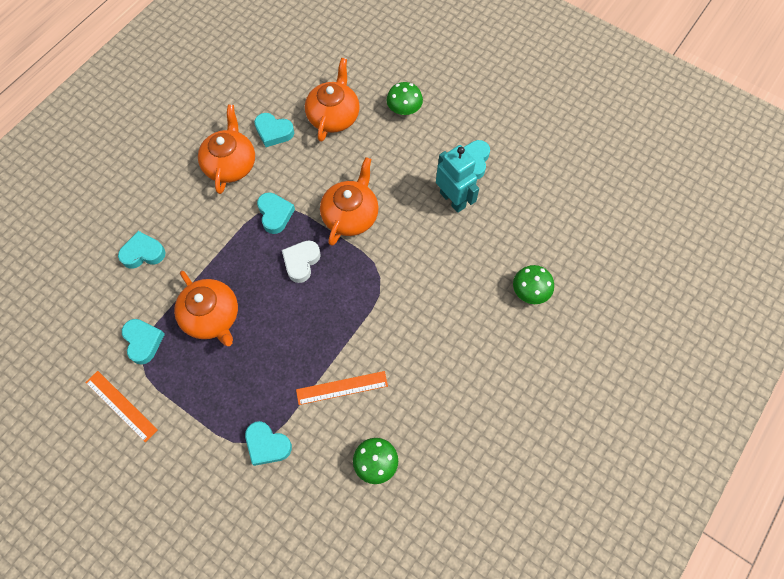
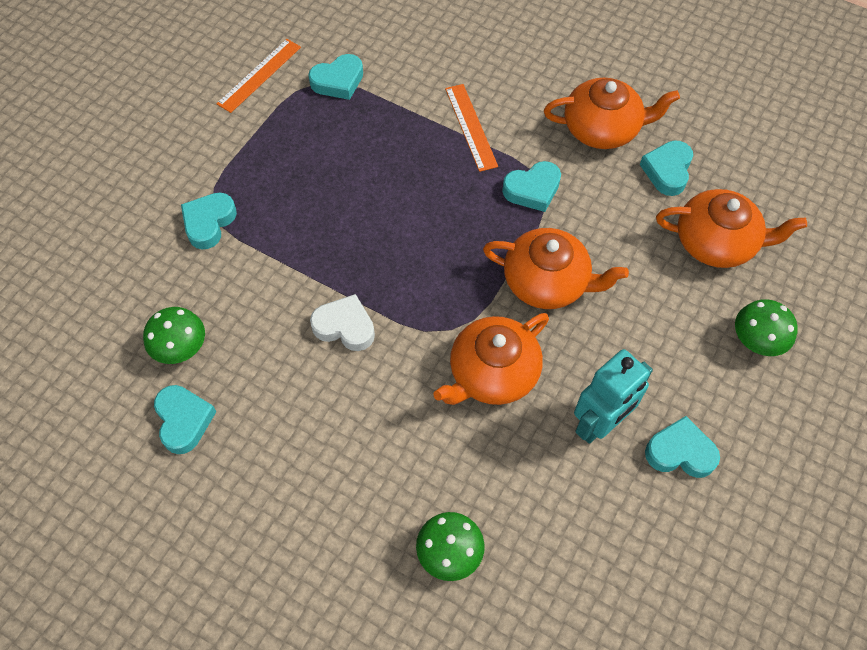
camera: 85 degrees right, 5 degrees down
(143, 253) = (455, 61): turquoise heart -> turquoise heart (184, 420)
(212, 316) = (375, 142): orange teapot -> orange teapot (492, 373)
(301, 262) = (463, 229): white heart -> white heart (345, 327)
(342, 388) = (283, 297): orange ruler -> orange ruler (471, 127)

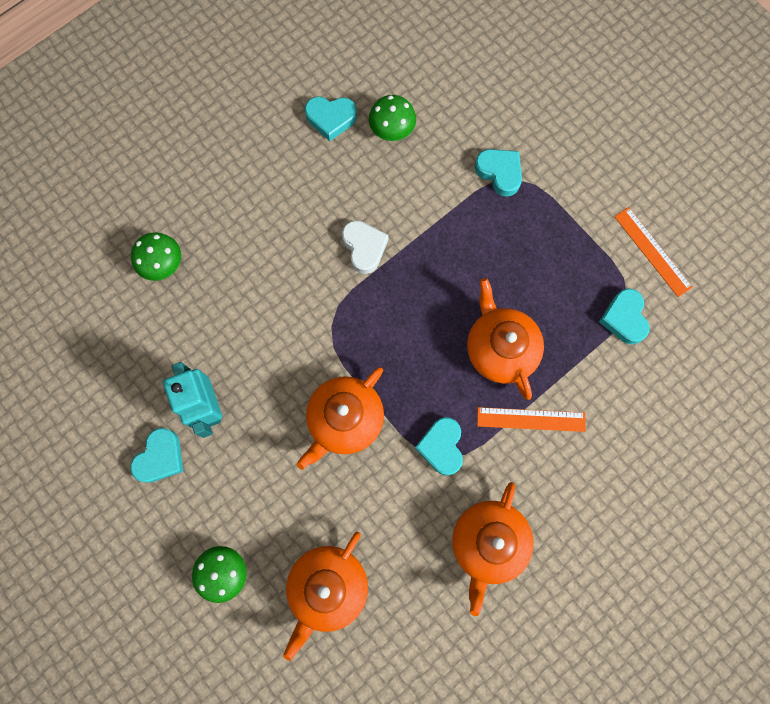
camera: 110 degrees right, 15 degrees up
(345, 327) = (364, 248): white heart -> white heart turned 60 degrees counterclockwise
(492, 373) = (281, 343): orange teapot -> orange teapot (500, 348)
(667, 171) = (419, 582): turquoise heart -> none

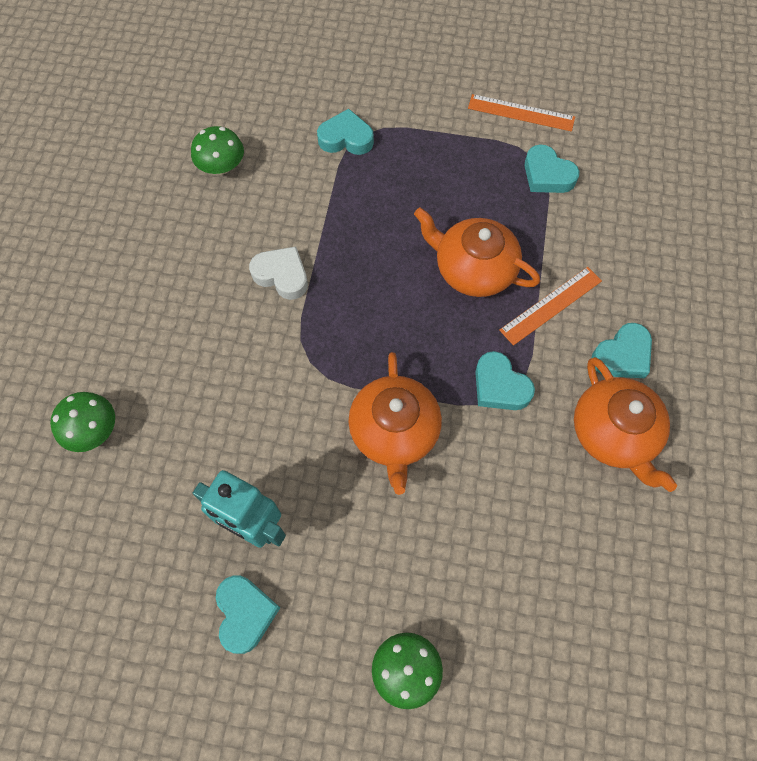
camera: 40 degrees left, 10 degrees down
(327, 588) = (516, 596): orange teapot -> none
(331, 119) = (158, 194): turquoise heart -> turquoise heart (622, 356)

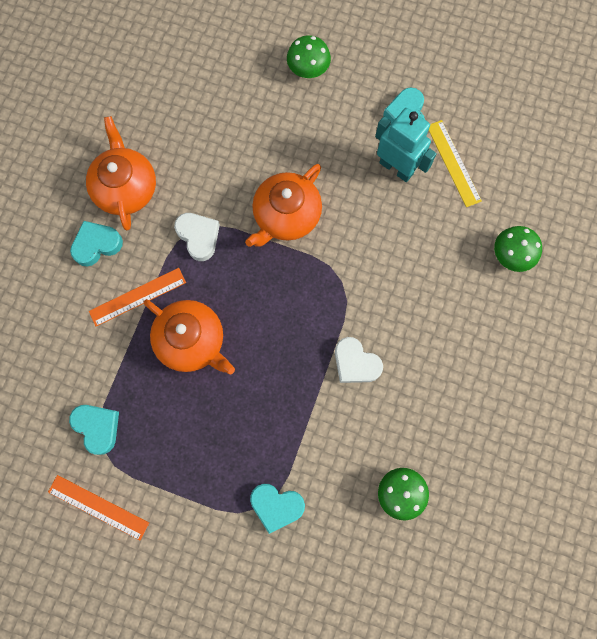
camera: 170 degrees left, 10 degrees up
(172, 547) = (453, 163): none -> yellow ruler
(394, 432) = (286, 215): orange teapot -> orange teapot turned 150 degrees counterclockwise
(500, 386) = (198, 237): turquoise heart -> white heart

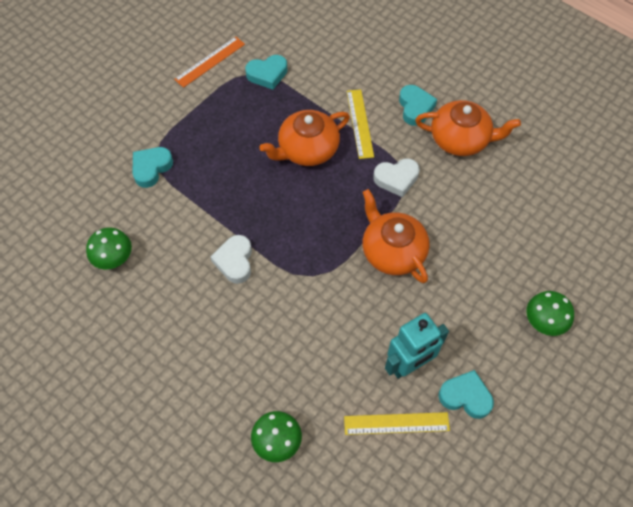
camera: 110 degrees right, 15 degrees down
(137, 297) = (360, 123): orange ruler -> yellow ruler
(355, 363) = (235, 261): white heart -> white heart turned 60 degrees counterclockwise

